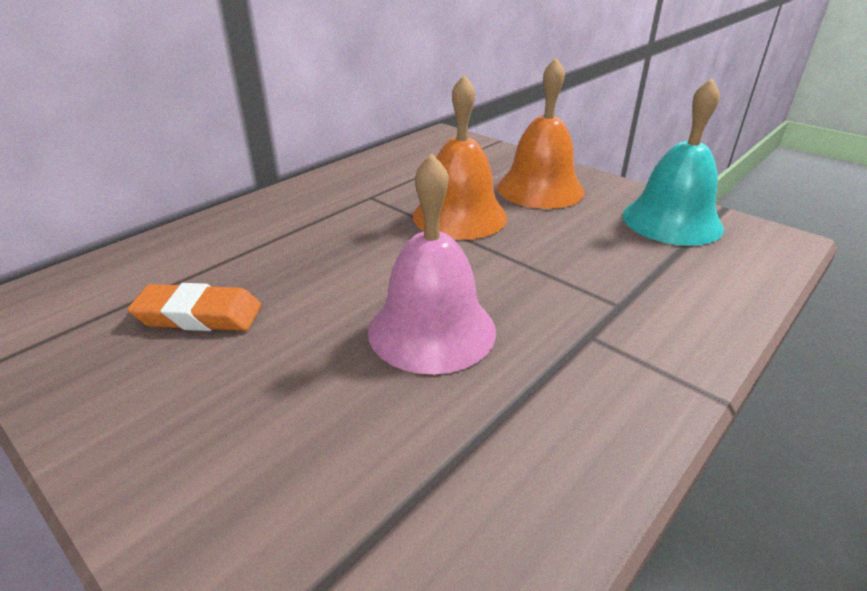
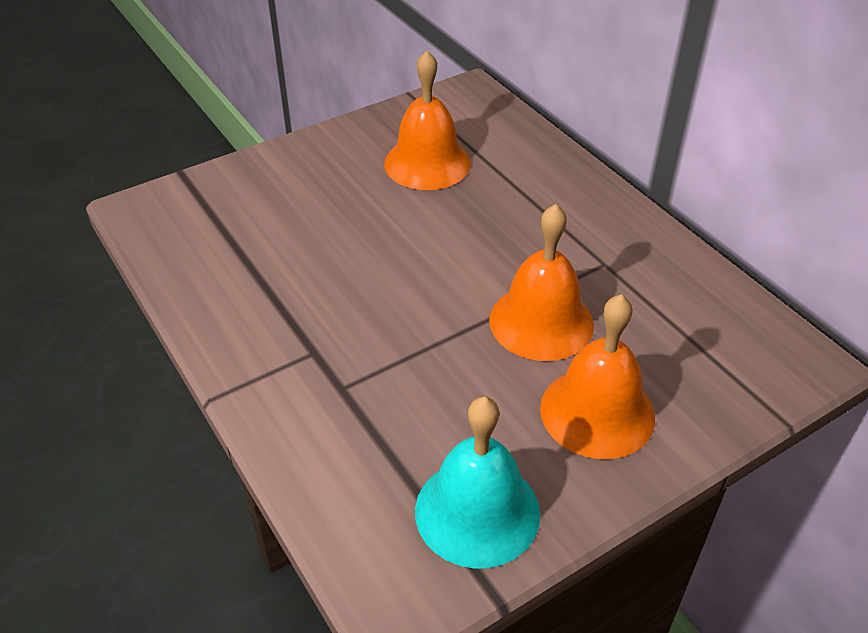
camera: 105 degrees right, 10 degrees up
(199, 315) = (427, 163): orange eraser -> orange bell
(432, 329) = (361, 267): pink bell -> none

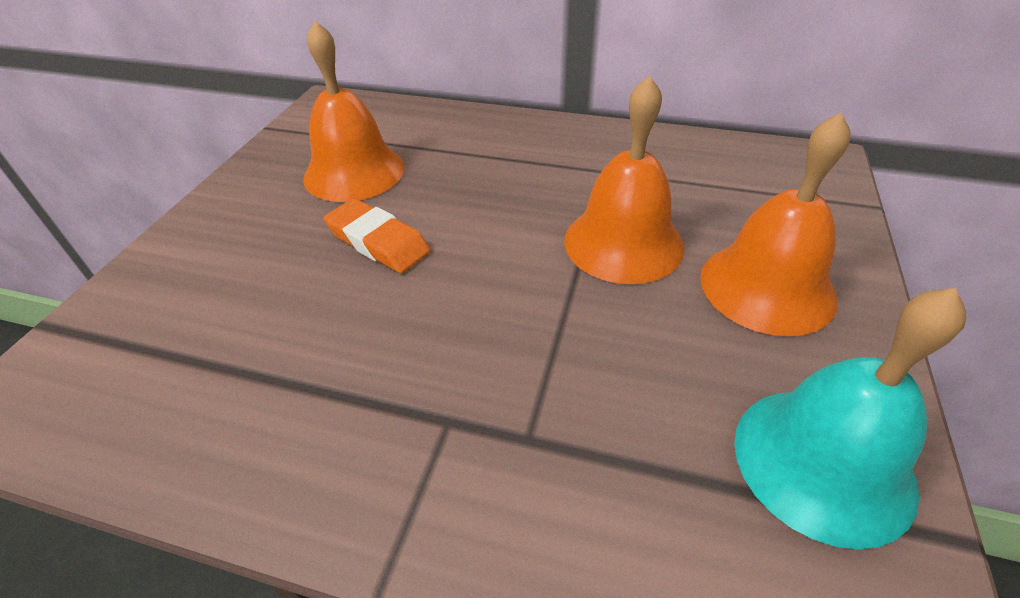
camera: 40 degrees left, 0 degrees up
(388, 224) = (378, 242): none -> orange eraser

